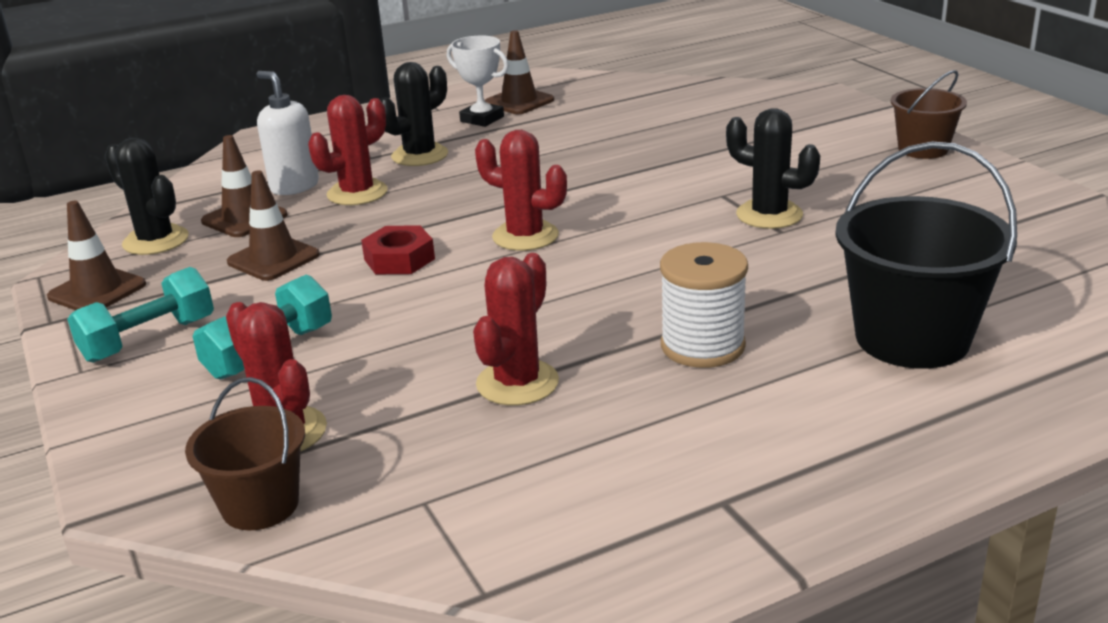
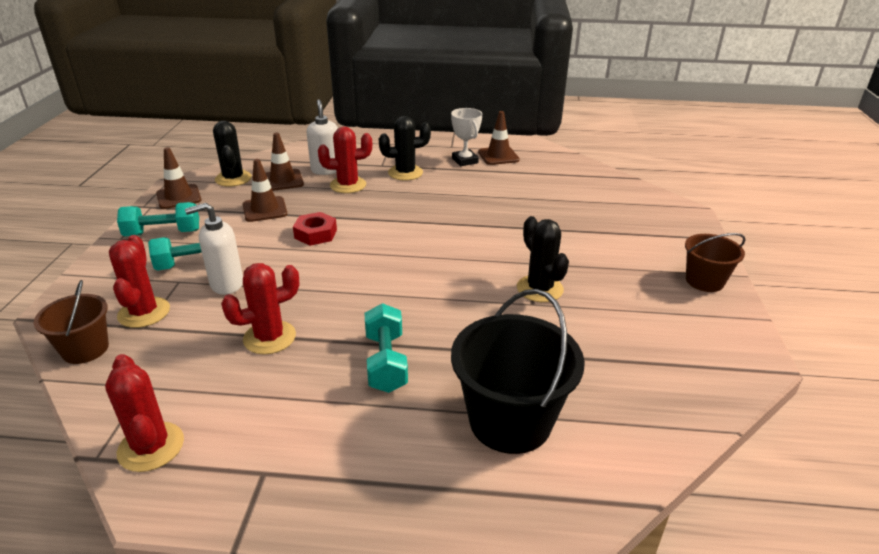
camera: 30 degrees right, 5 degrees up
(358, 356) = (226, 284): none -> white soap dispenser
(525, 236) = (390, 246): red cactus -> red cactus (151, 447)
(702, 346) = (386, 362): white spool -> turquoise dumbbell

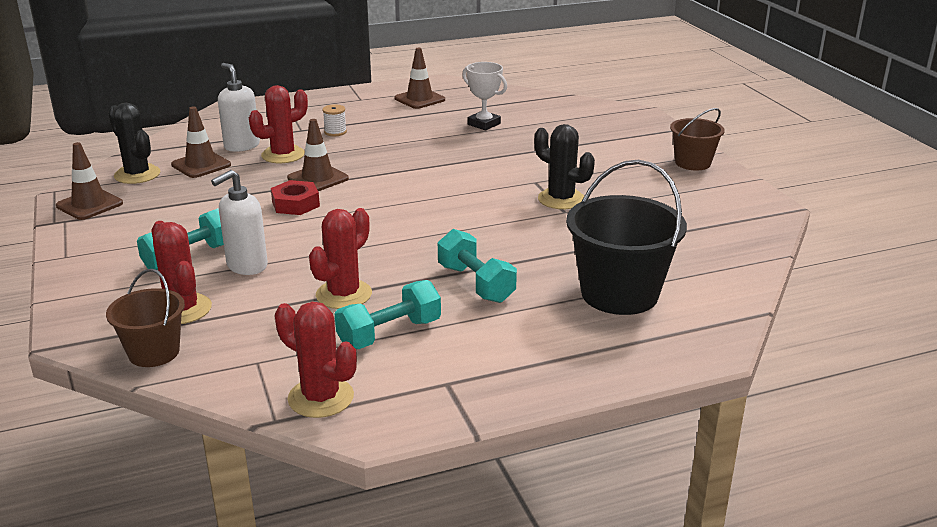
camera: 25 degrees left, 5 degrees down
(163, 233) = (114, 241): turquoise dumbbell -> turquoise dumbbell (389, 334)
(265, 209) = (212, 195): brown traffic cone -> brown traffic cone (318, 178)
(405, 173) = (335, 132): black cactus -> white spool
(465, 161) = (388, 109): white trophy -> white trophy (484, 124)

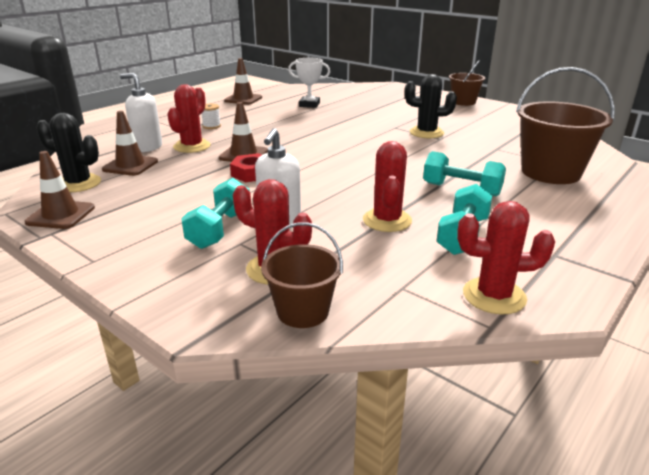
camera: 30 degrees left, 0 degrees up
(619, 294) = (550, 172): black bucket -> brown bucket

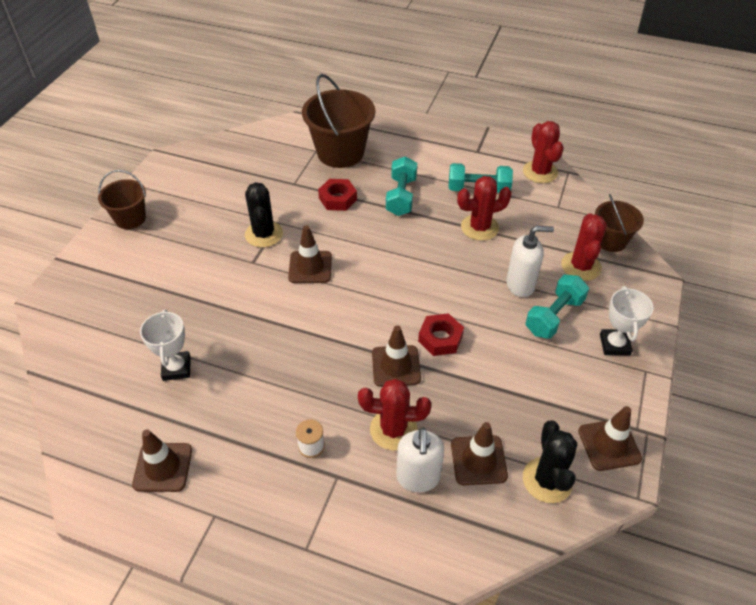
camera: 110 degrees left, 20 degrees up
(145, 253) = (614, 345): none -> white trophy
(220, 229) = (554, 316): turquoise dumbbell -> turquoise dumbbell turned 45 degrees counterclockwise
(376, 142) = (310, 267): none -> brown traffic cone
(467, 162) = (337, 199): none -> red nut

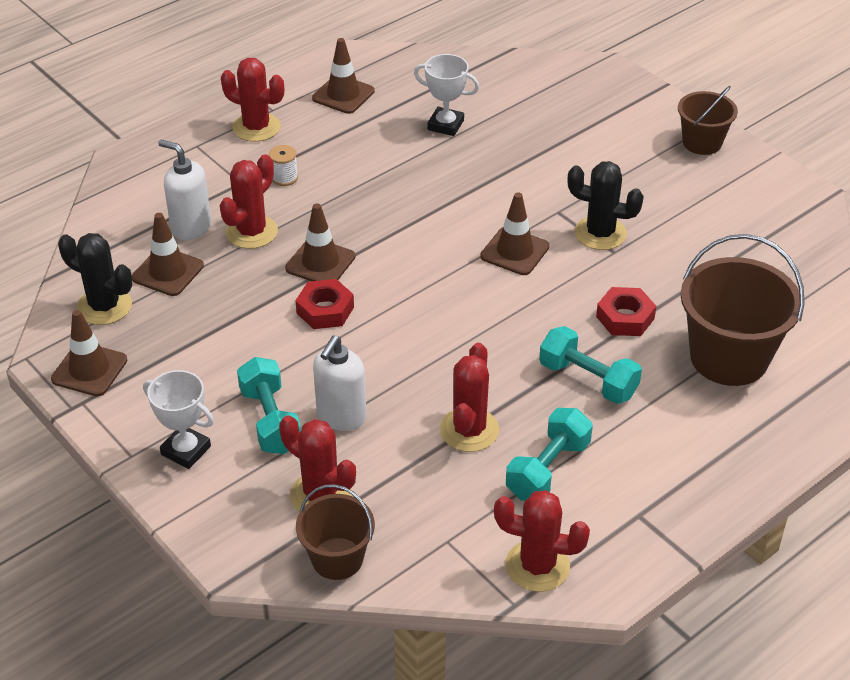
camera: 120 degrees right, 5 degrees down
(250, 512) = (256, 127): none -> red cactus

